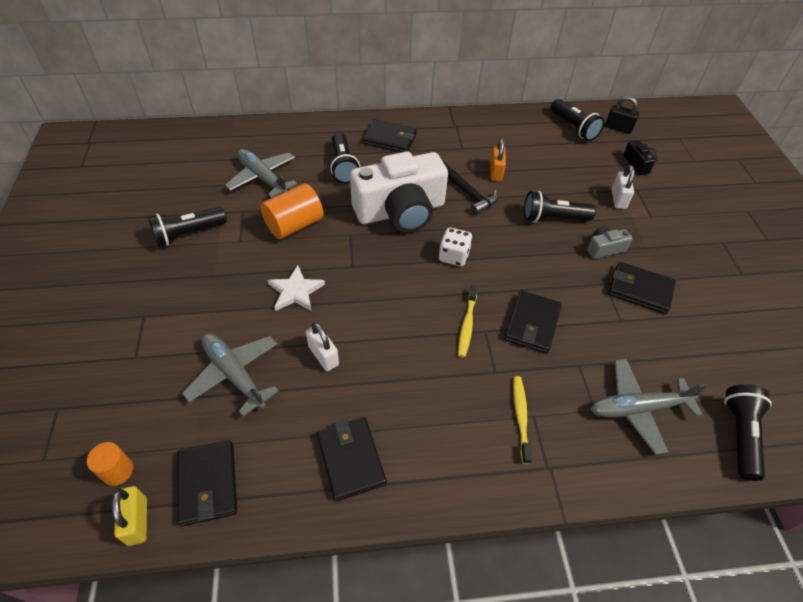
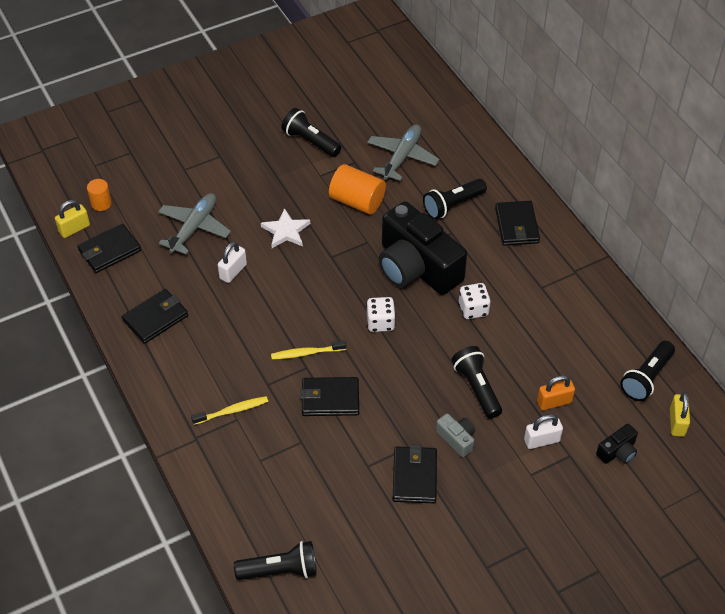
camera: 70 degrees right, 0 degrees up
(400, 211) = (416, 267): white camera -> black camera
(467, 192) = (473, 309): black hammer -> white dice
(496, 172) = (519, 325): orange padlock -> orange padlock (554, 402)
(618, 128) = (677, 422): black padlock -> yellow padlock
(637, 408) = (275, 491): grey plane -> none

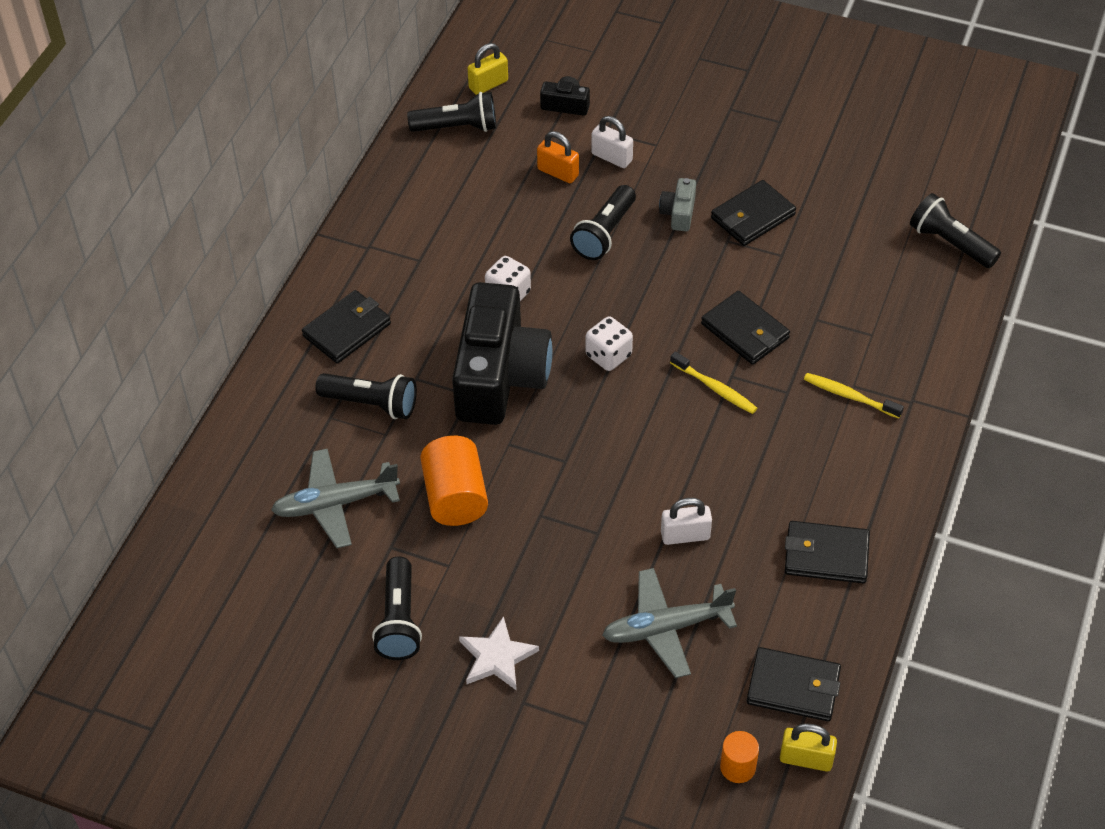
camera: 130 degrees left, 0 degrees up
(286, 231) = (573, 531): white star -> white star (497, 657)

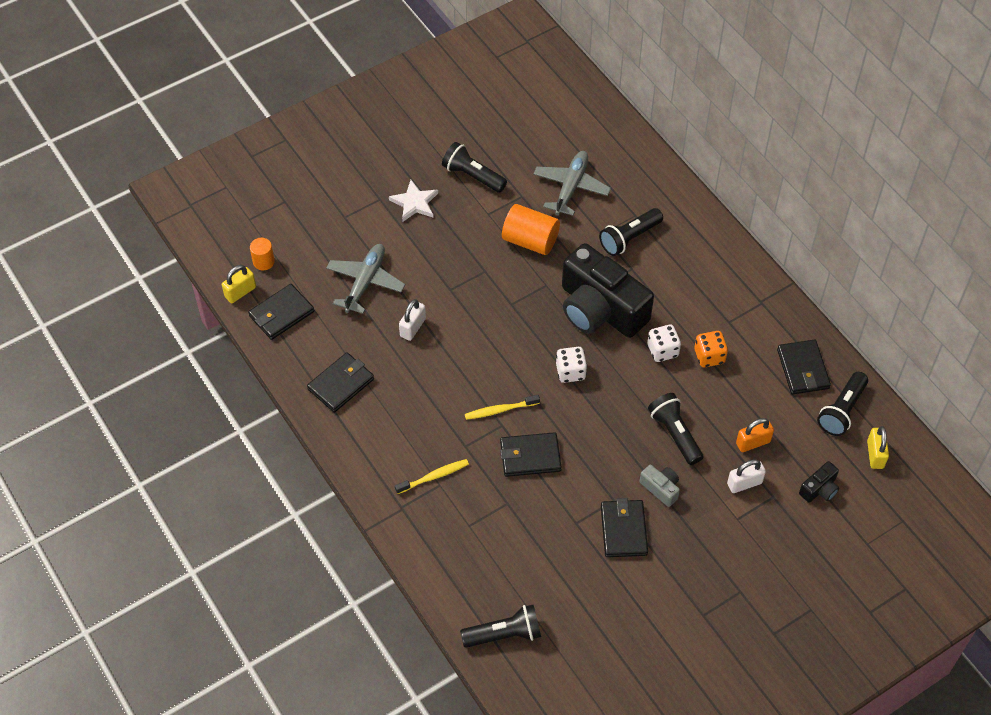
camera: 125 degrees right, 5 degrees up
(347, 330) = (697, 256): black wallet -> black wallet (803, 369)
(481, 254) = (709, 356): none -> orange dice

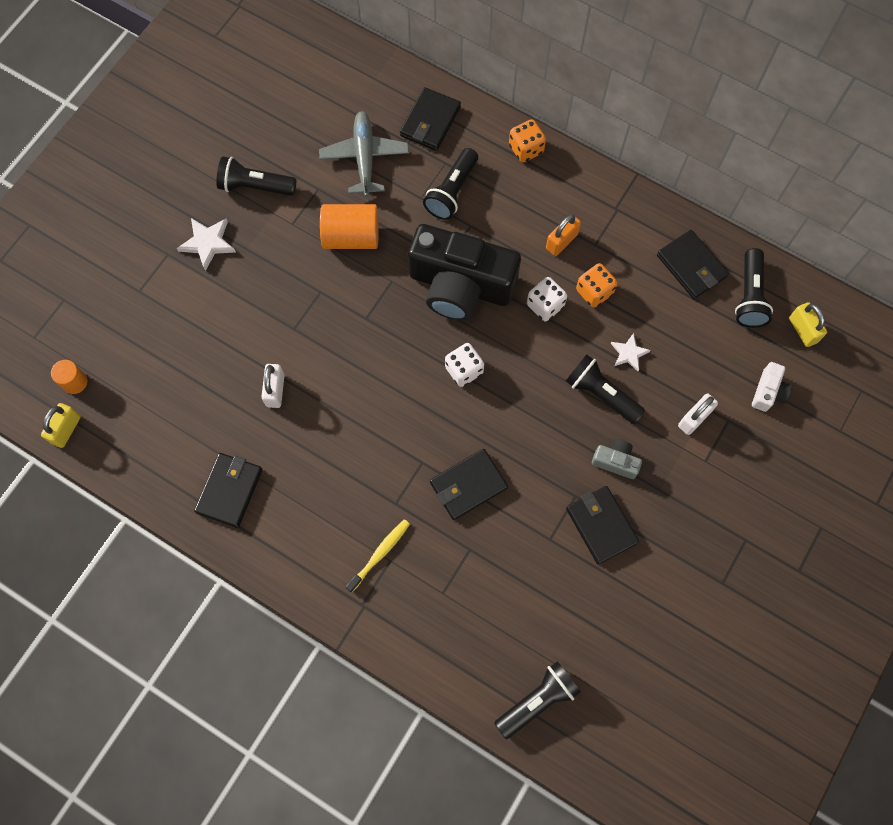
camera: 25 degrees left, 15 degrees up
(281, 314) = (124, 436): black wallet -> black wallet (430, 121)
(365, 282) = (199, 359): grey plane -> none
(500, 410) = (412, 446): yellow toothbrush -> none
(707, 229) = (526, 149): none -> orange dice
(714, 413) = (629, 353): none -> white star
(753, 442) = (681, 369): orange padlock -> orange padlock (561, 241)
(819, 489) = (768, 392): black camera -> white camera

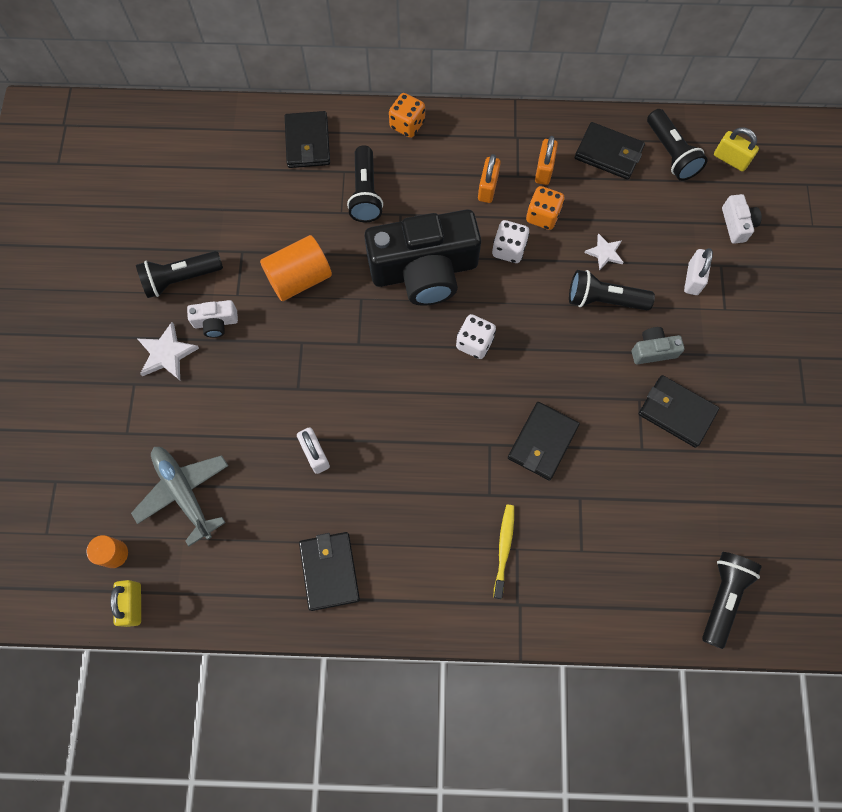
camera: 30 degrees left, 0 degrees up
(261, 238) = (215, 322): none -> white camera
(364, 157) = (268, 203): grey plane -> grey plane (184, 493)
(622, 251) = (544, 170): none -> orange padlock

